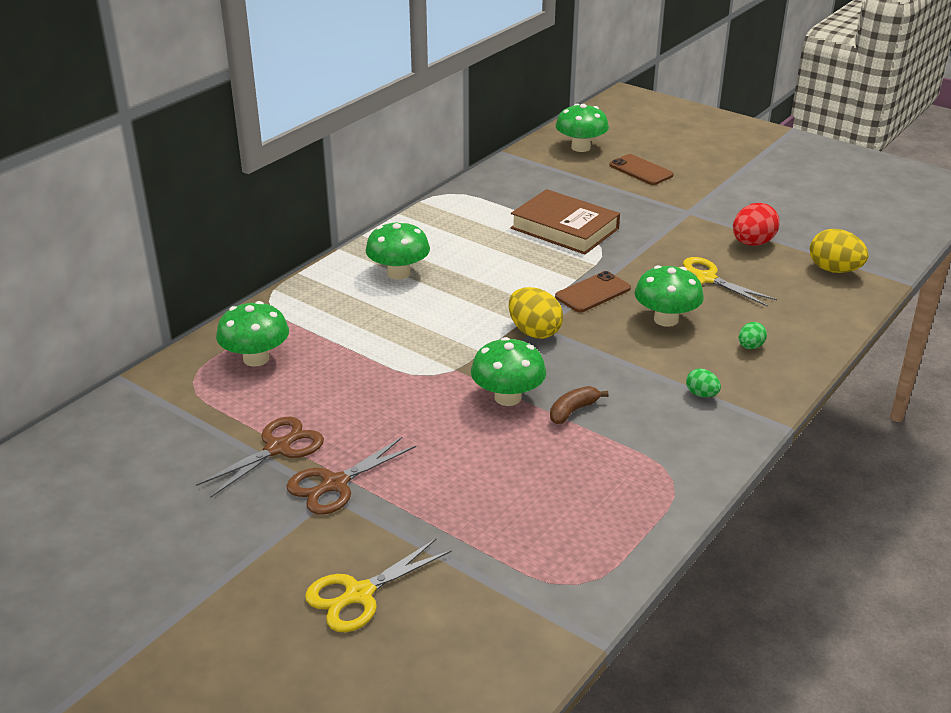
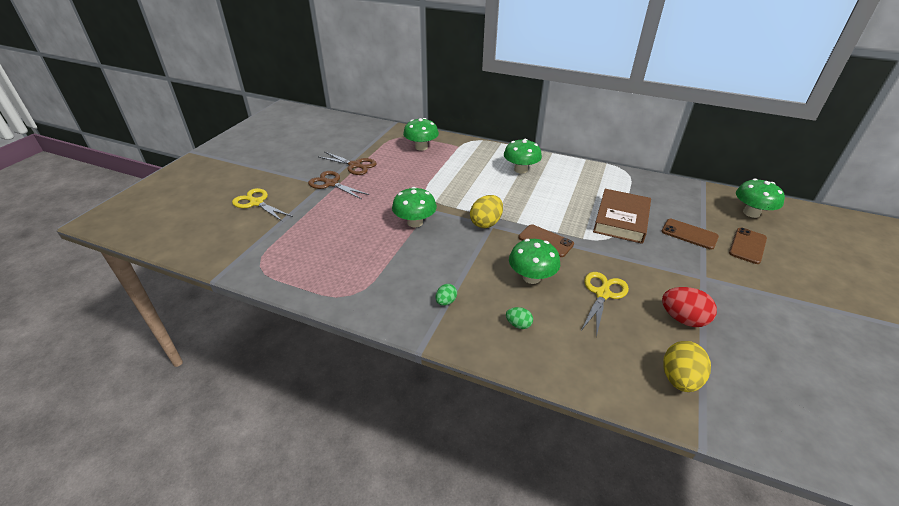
camera: 75 degrees right, 5 degrees up
(573, 411) = (409, 247): brown banana -> none
(609, 195) = (689, 234): none -> brown phone

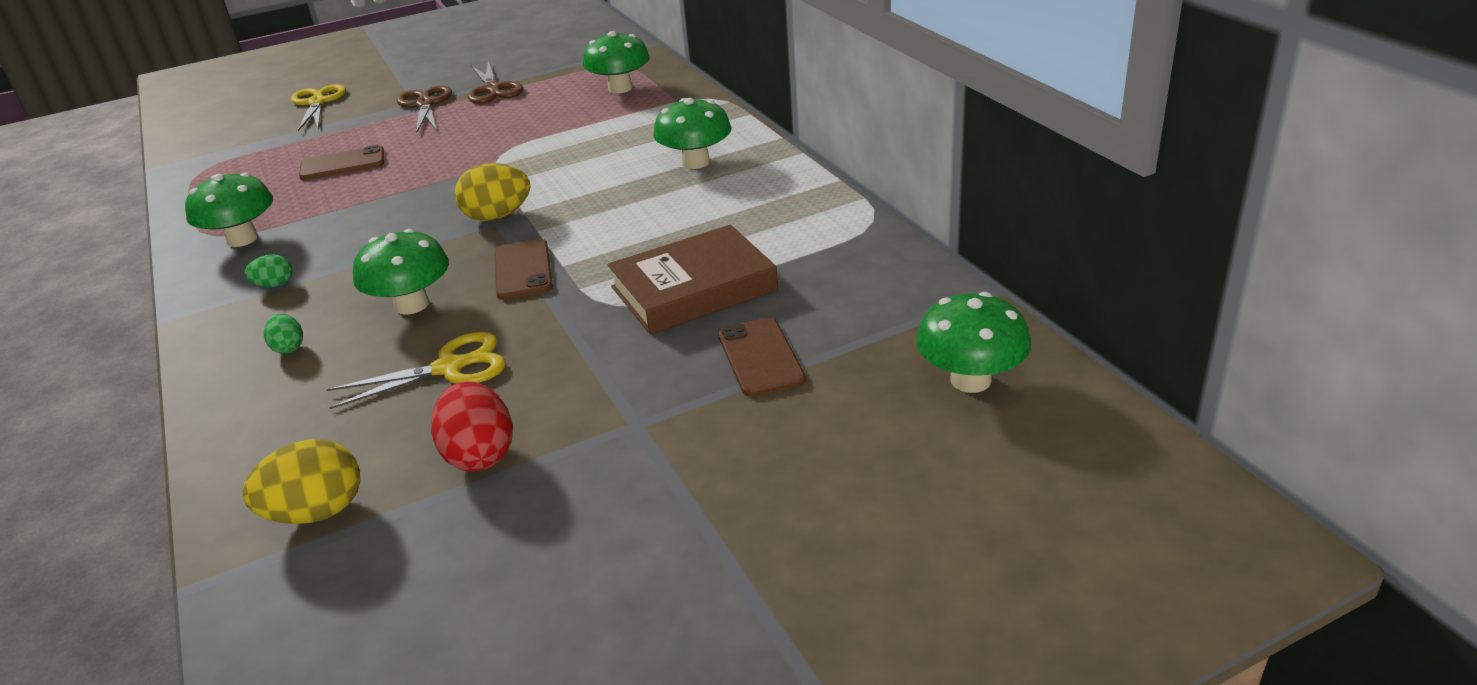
camera: 45 degrees right, 5 degrees down
(415, 222) = (421, 183): green mushroom -> green mushroom (242, 239)
(747, 246) = (828, 423): brown phone -> brown phone (342, 164)

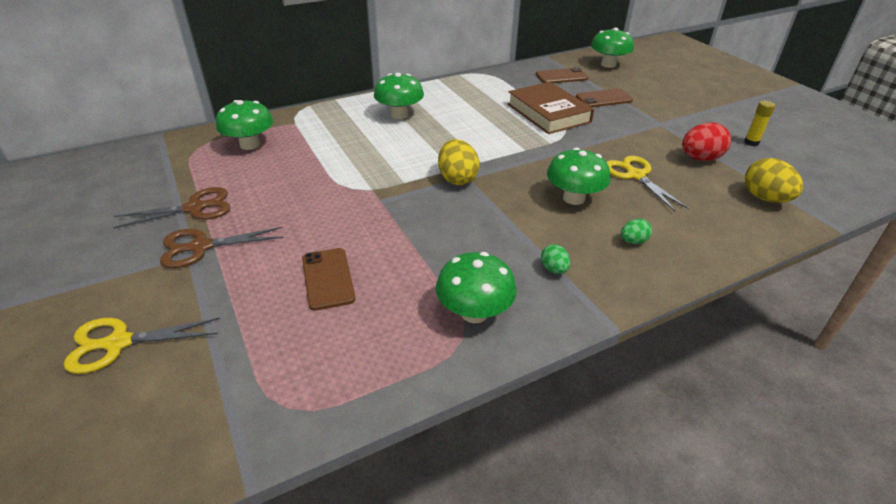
camera: 95 degrees left, 5 degrees up
(522, 270) = (530, 162): brown phone -> brown phone (561, 76)
(523, 552) = (751, 142): none -> yellow glue stick

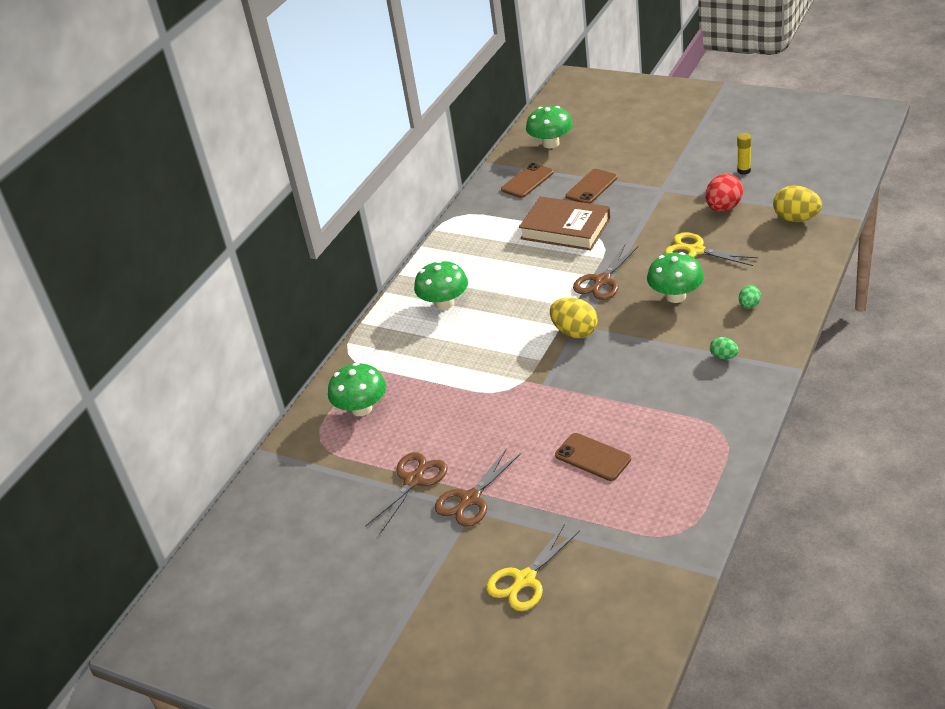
camera: 30 degrees left, 0 degrees up
(474, 312) = (711, 414): green mushroom -> none
(528, 157) = (602, 281): none -> brown scissors

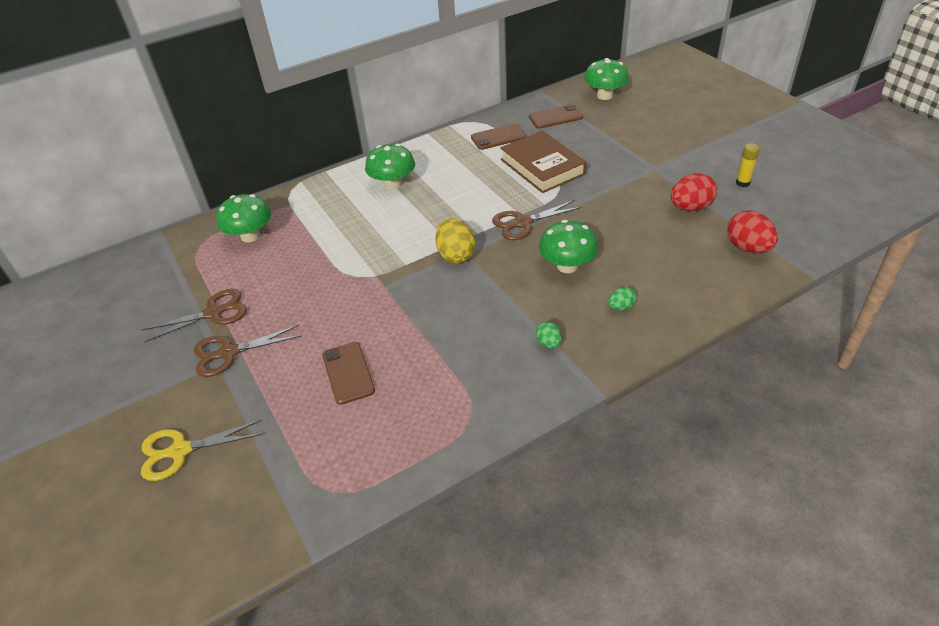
camera: 30 degrees right, 5 degrees up
(591, 187) = (598, 142): brown phone -> brown phone (498, 137)
(695, 251) = (626, 234): yellow scissors -> none
(796, 219) = (748, 248): yellow egg -> red egg

